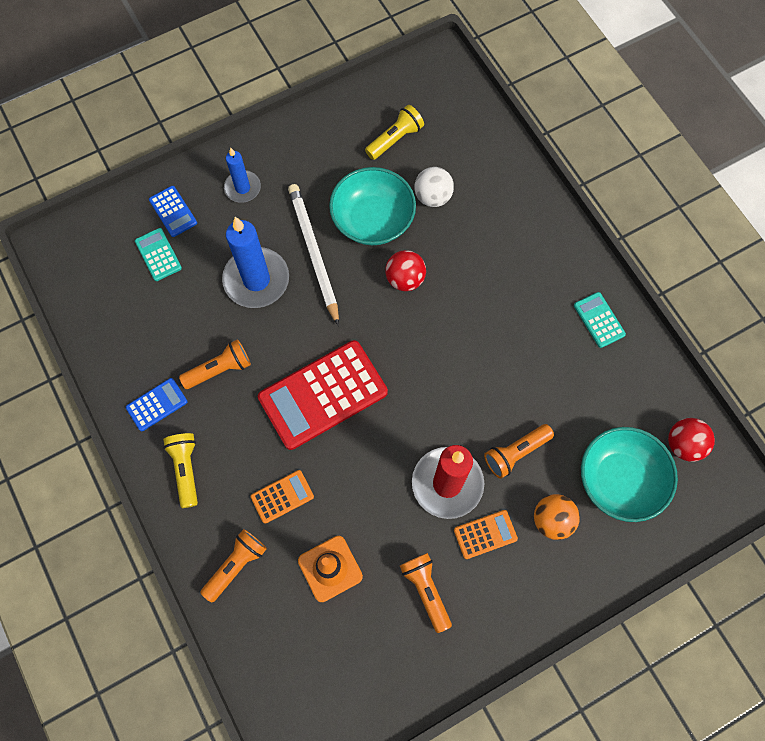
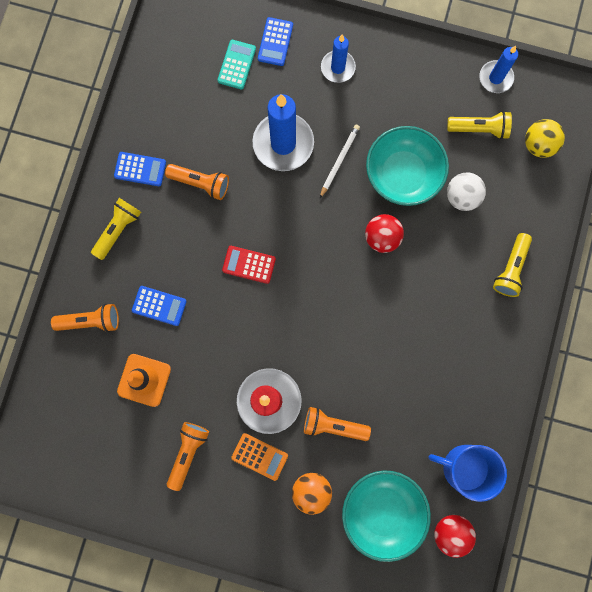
camera: 45 degrees right, 10 degrees up
(282, 496) = (159, 306): orange calculator -> blue calculator
(314, 253) = (339, 161): white pencil -> white pencil, size x0.56
(323, 395) = (249, 264): red calculator -> red calculator, size x0.47
(369, 95) = (495, 78): none -> blue candle
(448, 113) = (538, 145): none -> yellow ball
(521, 215) = (510, 269): none -> yellow flashlight
(599, 320) = (485, 394): turquoise calculator -> none
(641, 387) = (464, 467): none -> blue mug

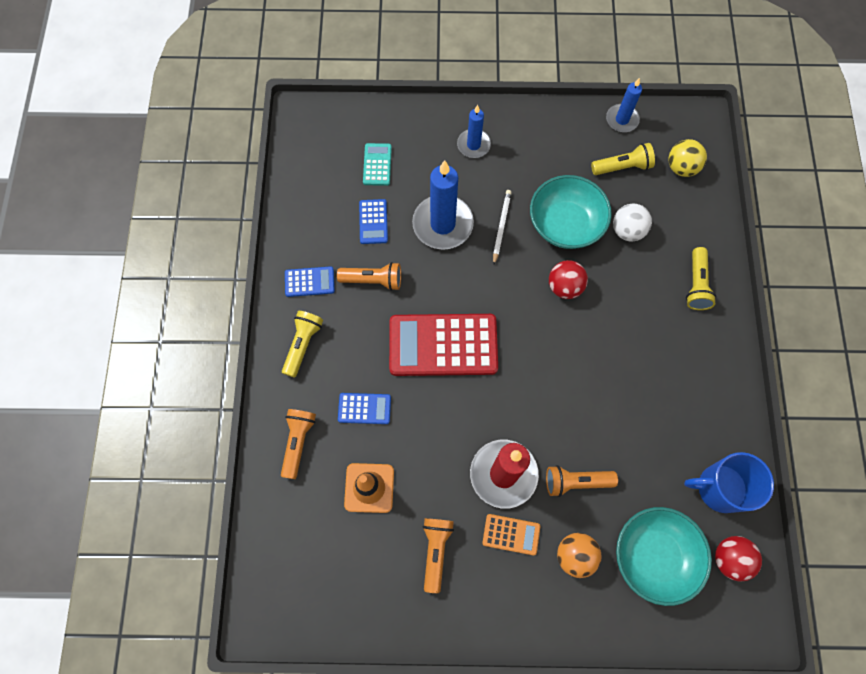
camera: 15 degrees left, 10 degrees down
(91, 321) = (298, 442): orange flashlight -> orange flashlight turned 60 degrees counterclockwise
(249, 264) = (443, 345): red calculator -> red calculator, size x2.13
(275, 42) = (408, 136): blue calculator -> blue calculator (373, 222)

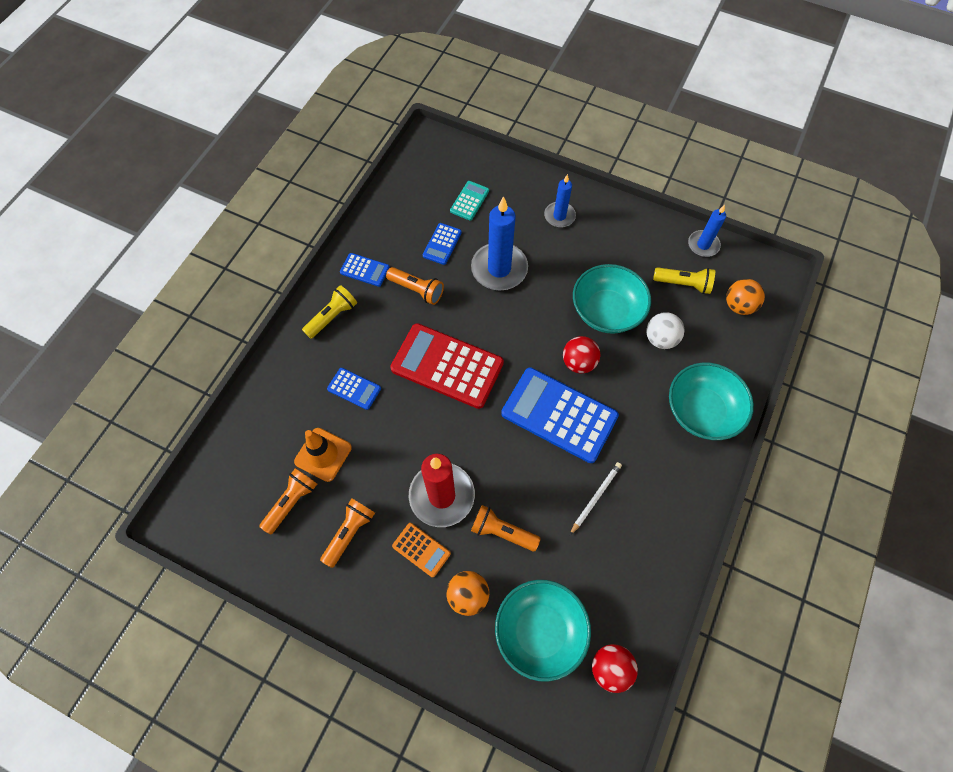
camera: 25 degrees right, 5 degrees down
(298, 442) = (286, 392): orange flashlight -> orange flashlight (292, 502)
(501, 227) = (548, 291): white pencil -> white pencil (595, 497)
(572, 346) = (559, 415): none -> blue calculator
(681, 167) = (738, 306): yellow ball -> orange ball
(696, 285) = (701, 411): yellow flashlight -> turquoise bowl
(720, 488) = (633, 600): blue mug -> none

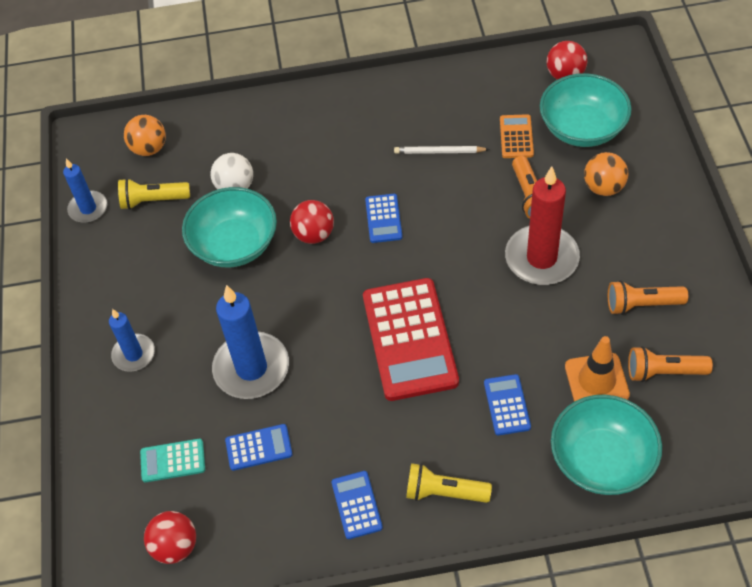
camera: 120 degrees left, 10 degrees down
(417, 178) = (175, 546): none -> red ball
(417, 290) = (341, 430): orange flashlight -> none
(421, 550) = (601, 242): orange calculator -> orange calculator (516, 137)
(559, 415) = (383, 218): blue calculator -> blue calculator, size x0.47
(683, 284) = (153, 200): yellow flashlight -> yellow flashlight turned 75 degrees counterclockwise
(701, 411) = (291, 123): turquoise bowl -> turquoise bowl (602, 459)

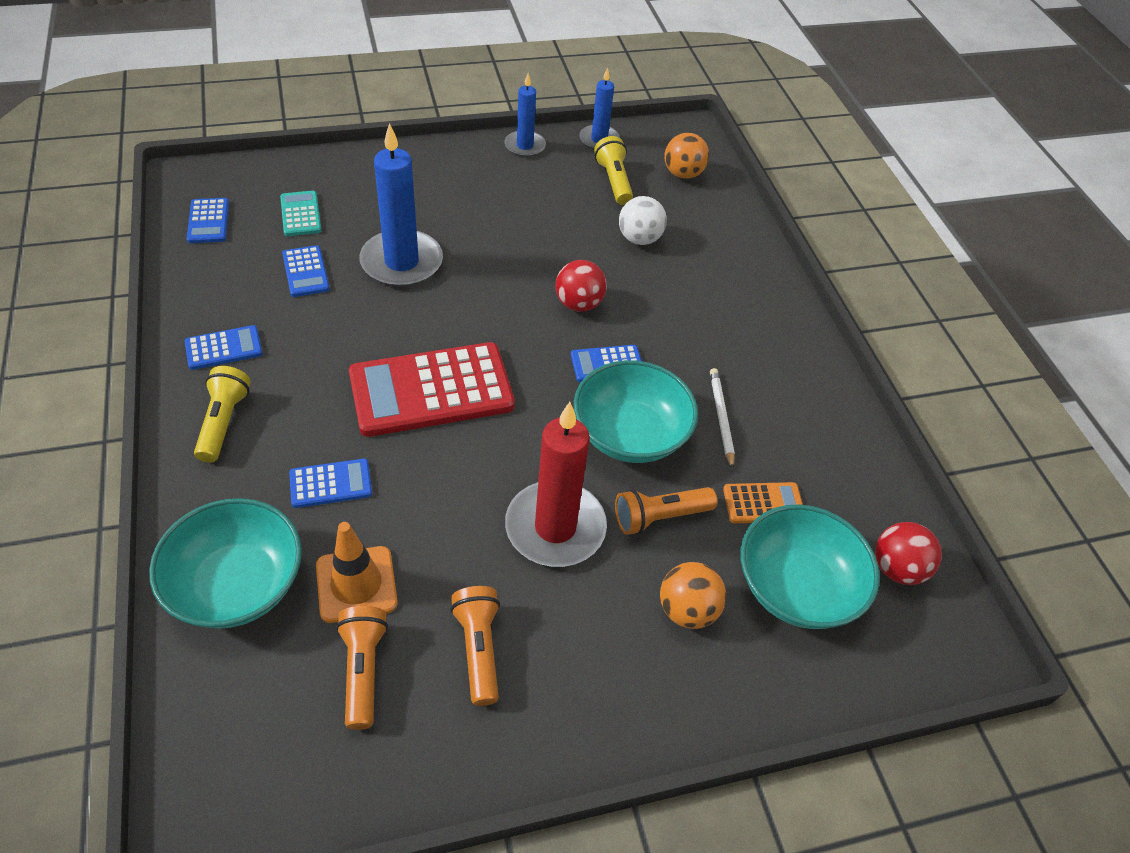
camera: 75 degrees right, 5 degrees down
(134, 354) = (424, 181): blue candle -> blue candle (525, 146)
(175, 546) = (208, 221): red ball -> blue calculator
(234, 244) = (561, 242): turquoise bowl -> turquoise bowl (630, 434)

